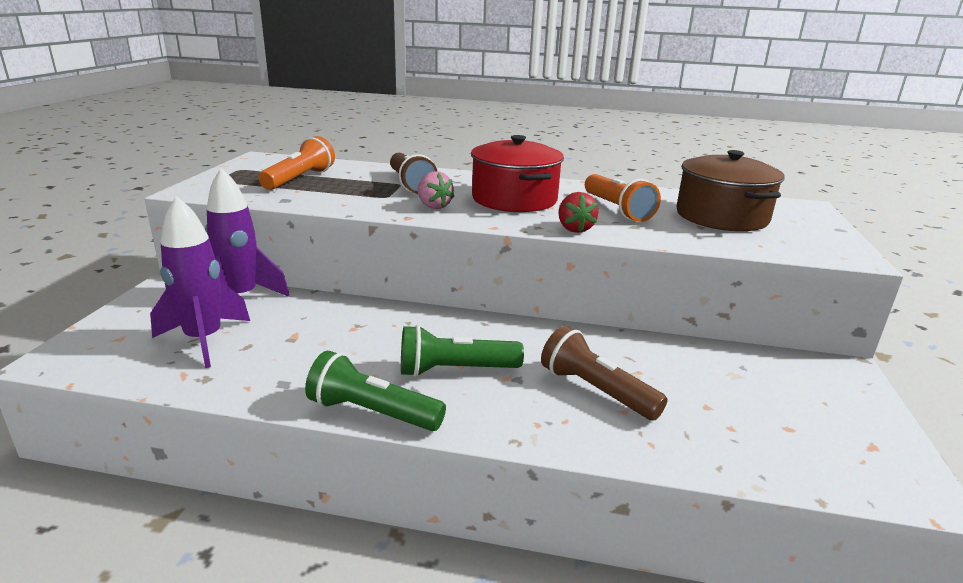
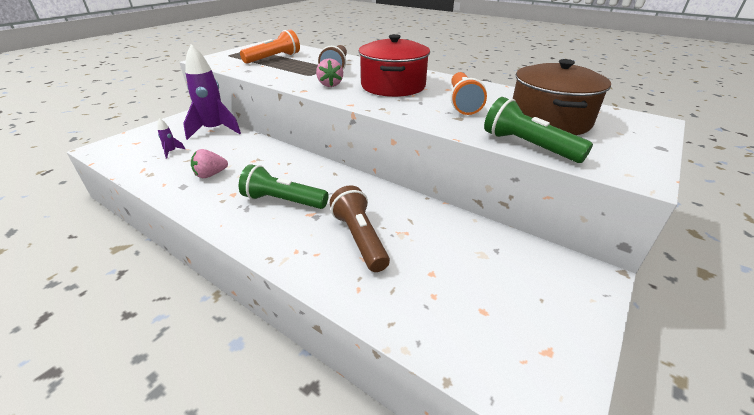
camera: 25 degrees right, 10 degrees up
(204, 340) = (171, 152): purple rocket -> purple rocket, size x0.40
(310, 359) = (211, 175): none -> pink strawberry
(372, 412) = (209, 216): green flashlight -> green flashlight (528, 146)
(574, 229) = (407, 113): red strawberry -> none

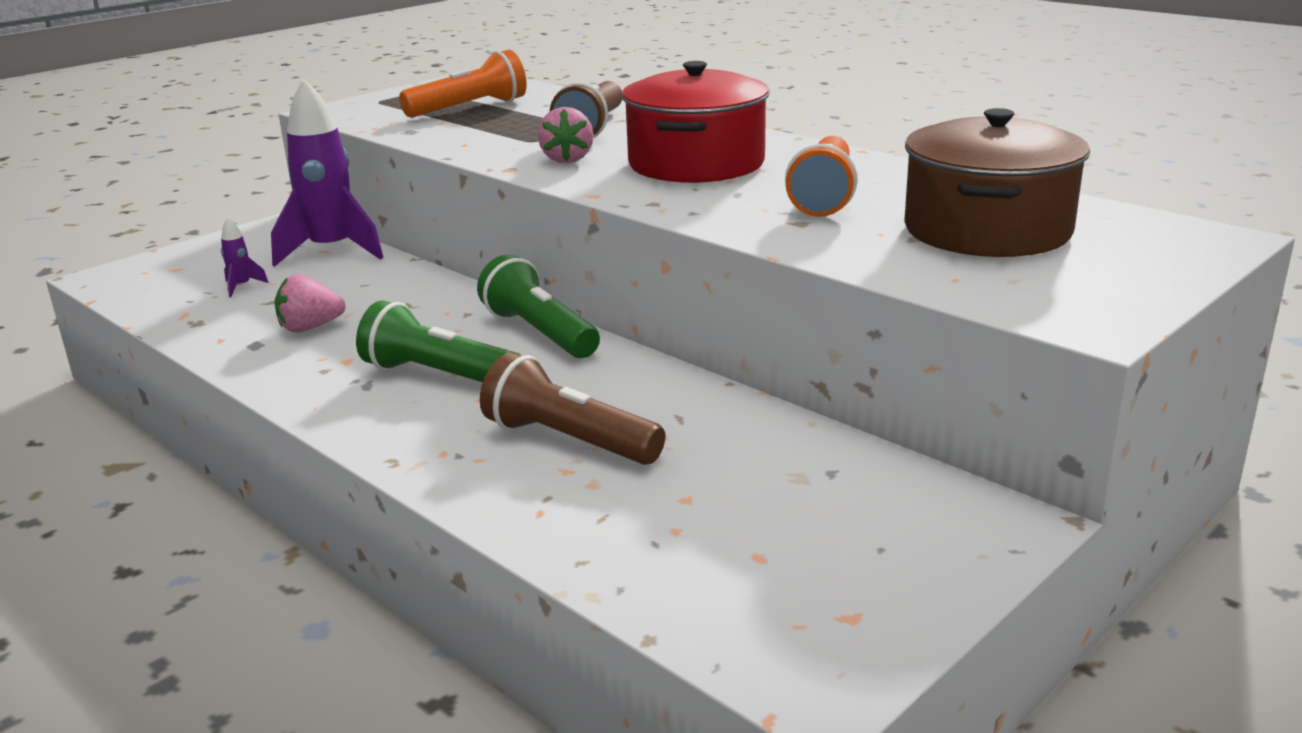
camera: 10 degrees right, 10 degrees down
(360, 238) = (569, 440): brown flashlight -> brown flashlight turned 45 degrees counterclockwise
(528, 146) = (906, 271): green flashlight -> green flashlight (540, 333)

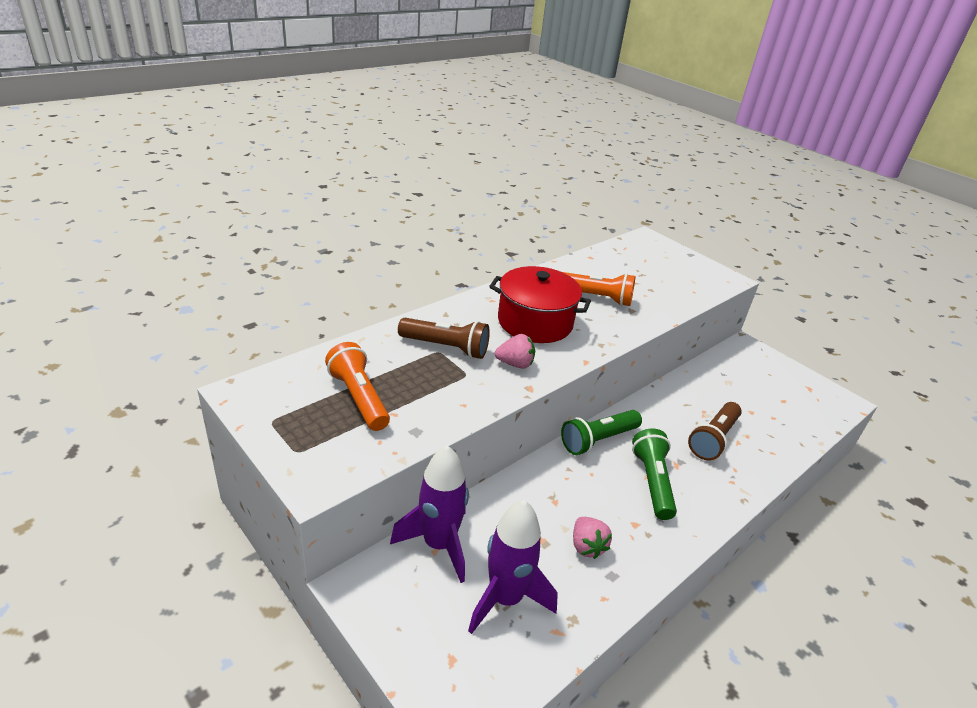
camera: 90 degrees left, 10 degrees up
(241, 287) = (505, 599): purple rocket -> purple rocket, size x2.50
(439, 375) = (652, 482): green flashlight -> green flashlight turned 150 degrees clockwise
(987, 230) = (641, 273): brown pot -> none

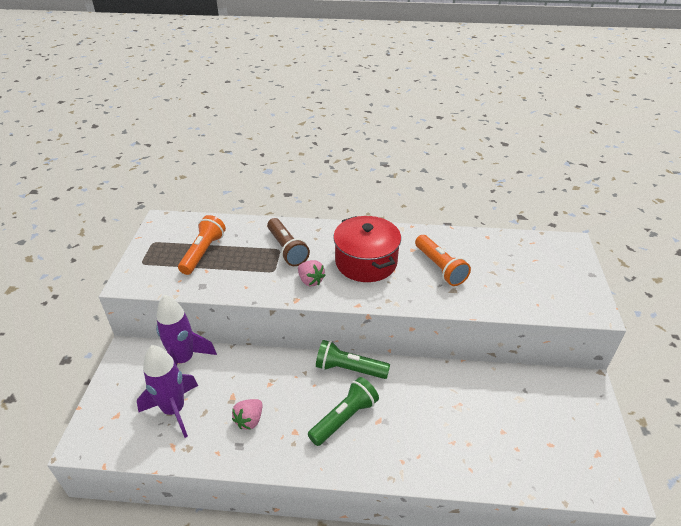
camera: 50 degrees right, 5 degrees up
(713, 439) = (435, 426): brown flashlight -> none

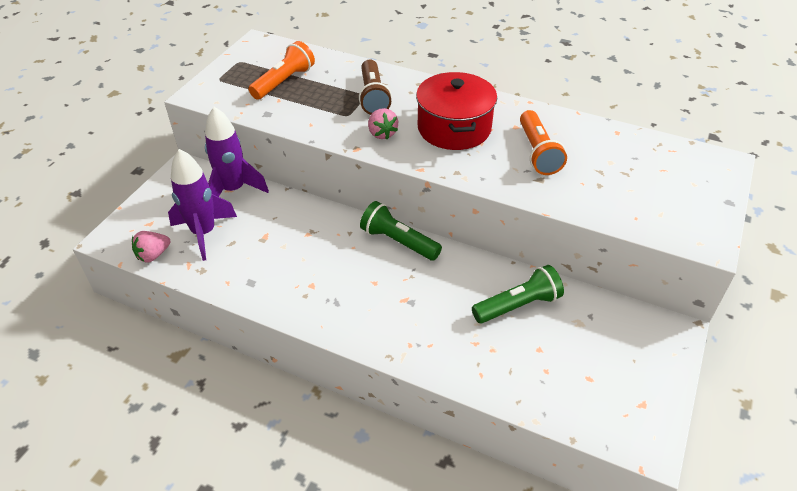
camera: 20 degrees right, 5 degrees up
(249, 420) = (272, 262): pink strawberry -> pink strawberry (153, 255)
(344, 418) = (369, 287): green flashlight -> green flashlight (518, 305)

